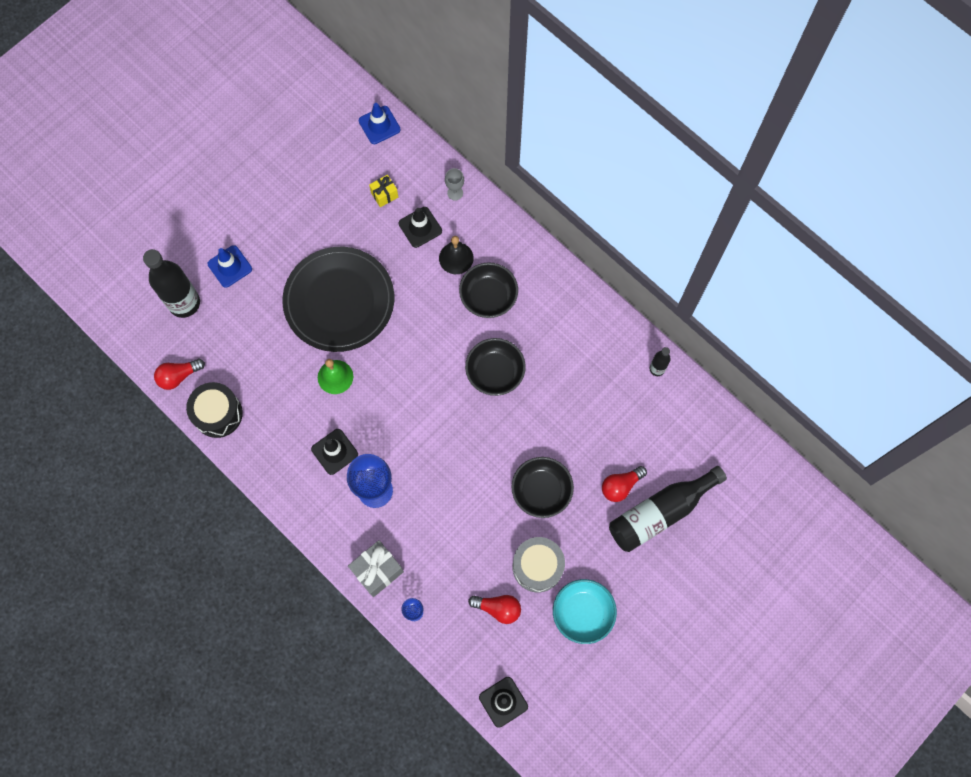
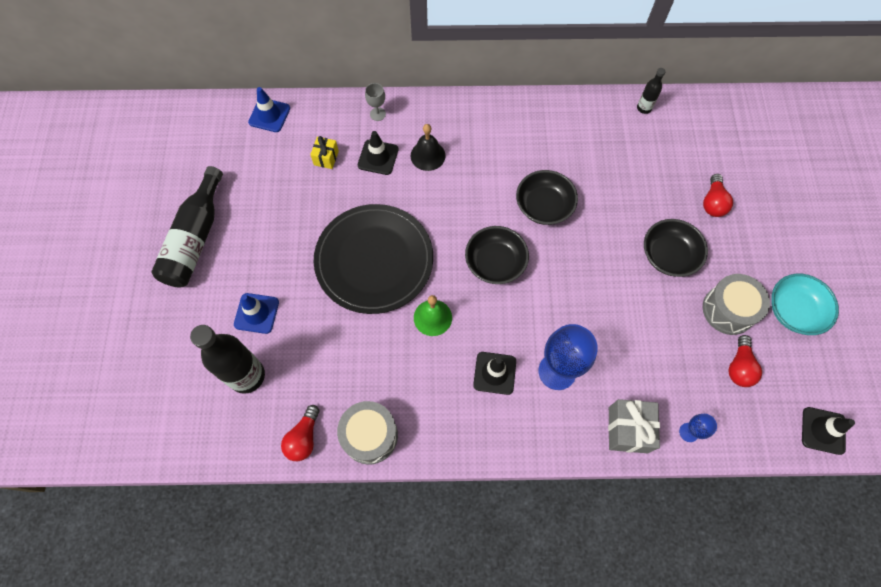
camera: 45 degrees left, 5 degrees down
(218, 414) = (370, 435): black drum -> grey drum
(488, 297) = (480, 161): black bowl -> black bowl (495, 263)
(498, 608) = (739, 367): red light bulb -> red light bulb turned 135 degrees clockwise
(660, 512) = (757, 195): black bottle -> black bottle (195, 238)

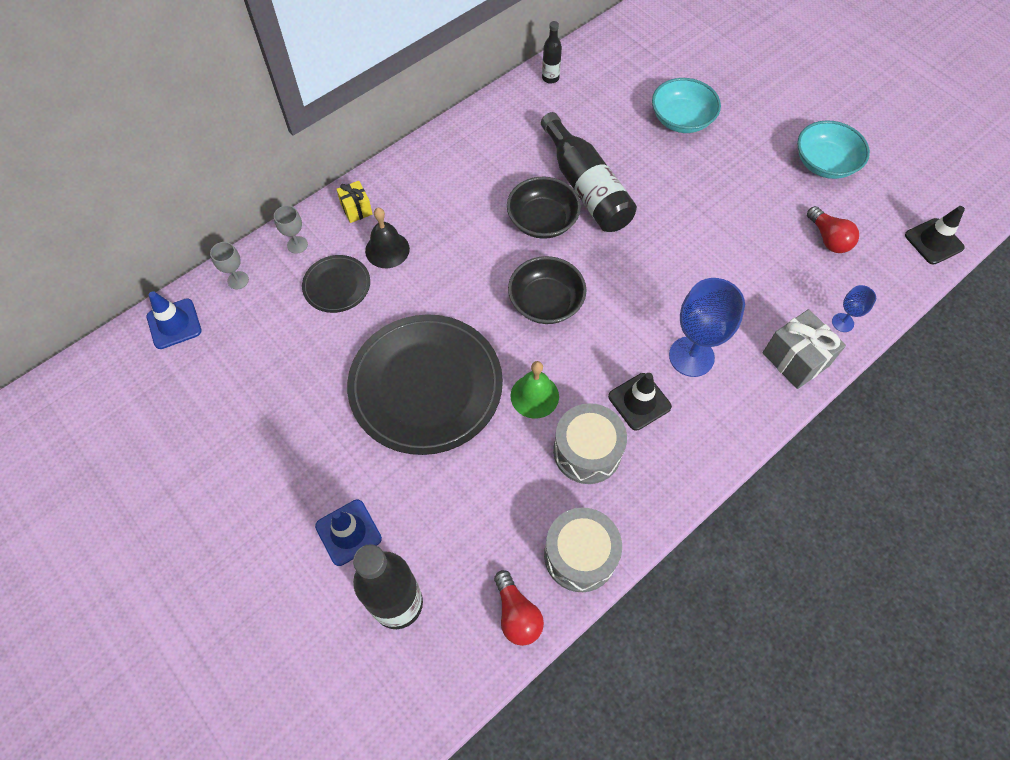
camera: 40 degrees left, 5 degrees down
(195, 238) = (203, 510): black bottle -> black bottle (586, 187)
(325, 113) = (238, 280): none -> grey goblet
(326, 158) = (280, 323): yellow gift -> yellow gift (356, 209)
(378, 157) = (337, 285): black traffic cone -> black plate
(668, 255) = (688, 188): black bowl -> none
(713, 202) = (681, 119): red light bulb -> turquoise bowl
(728, 310) = (776, 198): grey drum -> grey drum (587, 451)

